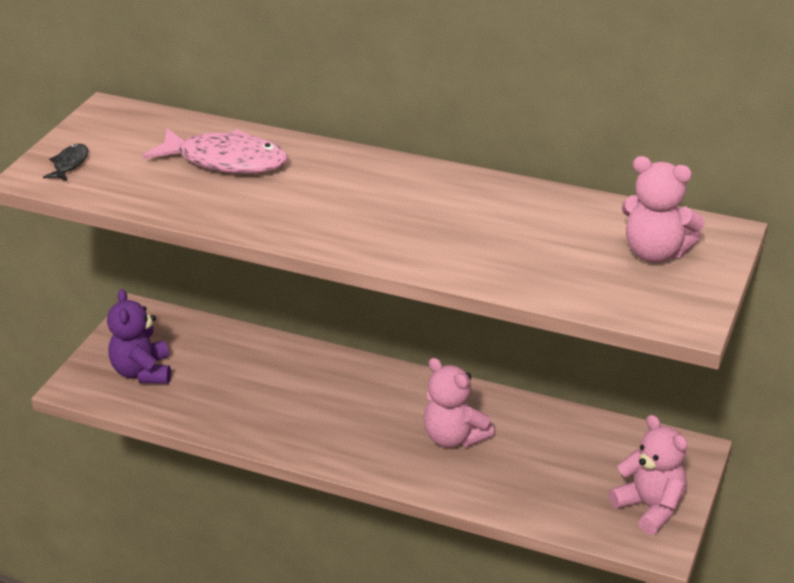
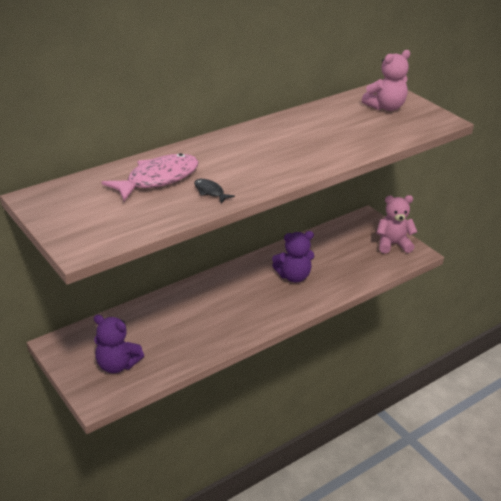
camera: 60 degrees left, 0 degrees up
(69, 164) = (84, 231): black fish -> black fish (210, 192)
(454, 437) = (293, 276): pink teddy bear -> purple teddy bear

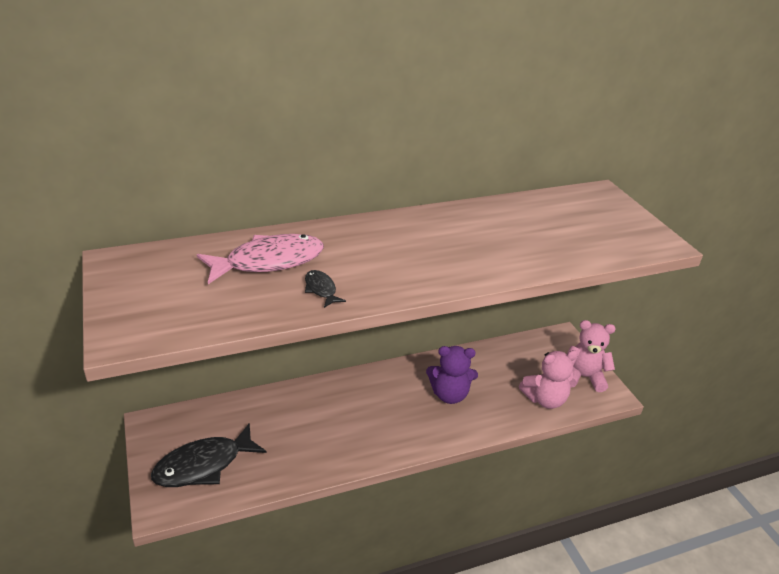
camera: 15 degrees right, 0 degrees up
(117, 365) = (204, 465): purple teddy bear -> black fish
(385, 107) = (592, 214): pink teddy bear -> pink teddy bear (545, 399)

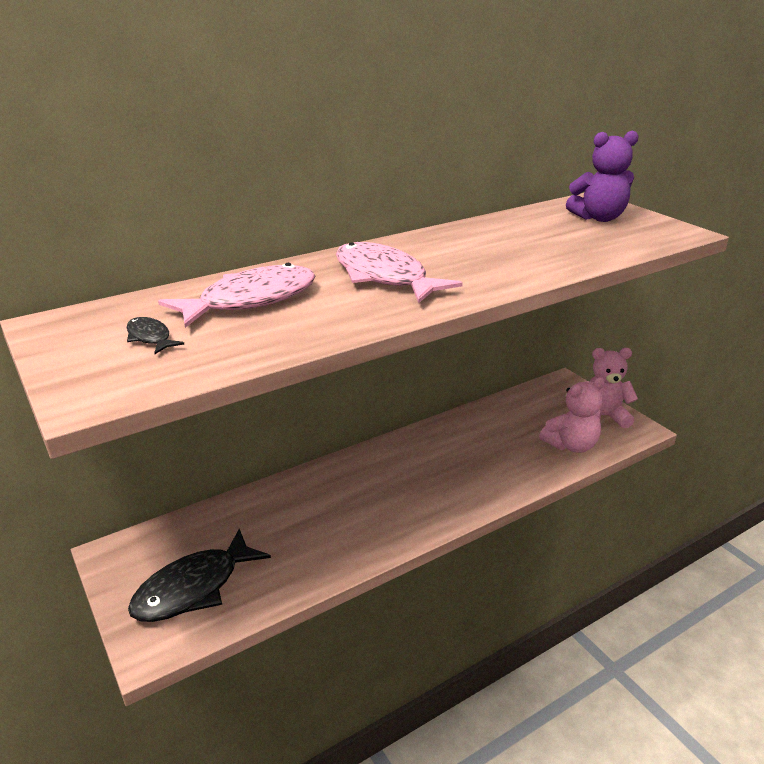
camera: 10 degrees left, 5 degrees down
(321, 289) = (328, 317): black fish -> black fish (150, 337)
(382, 254) = (384, 277): none -> pink fish
(449, 394) = (465, 458): purple teddy bear -> purple teddy bear (599, 218)

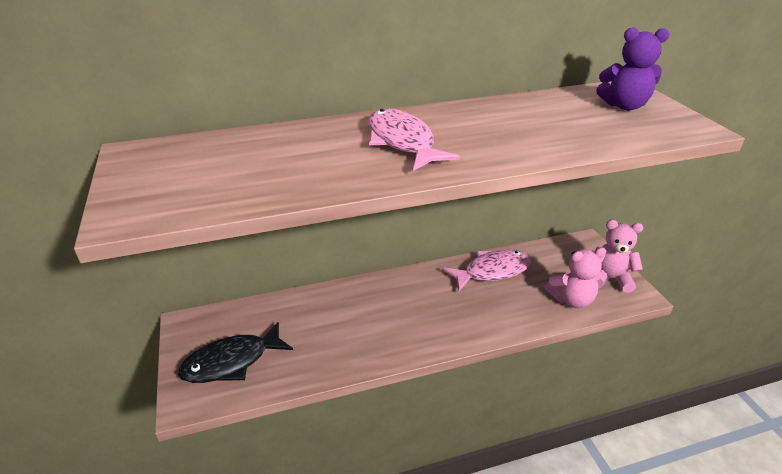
camera: 15 degrees right, 5 degrees up
(150, 337) = (193, 173): black fish -> none
(251, 300) = (285, 150): pink fish -> pink fish (492, 271)

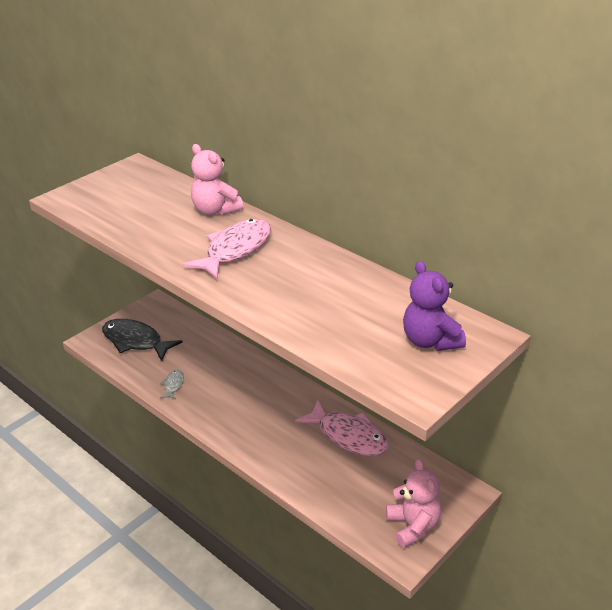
camera: 60 degrees right, 0 degrees up
(334, 356) = (173, 385): none -> grey fish
(571, 299) = (352, 504): pink teddy bear -> pink teddy bear (215, 210)

